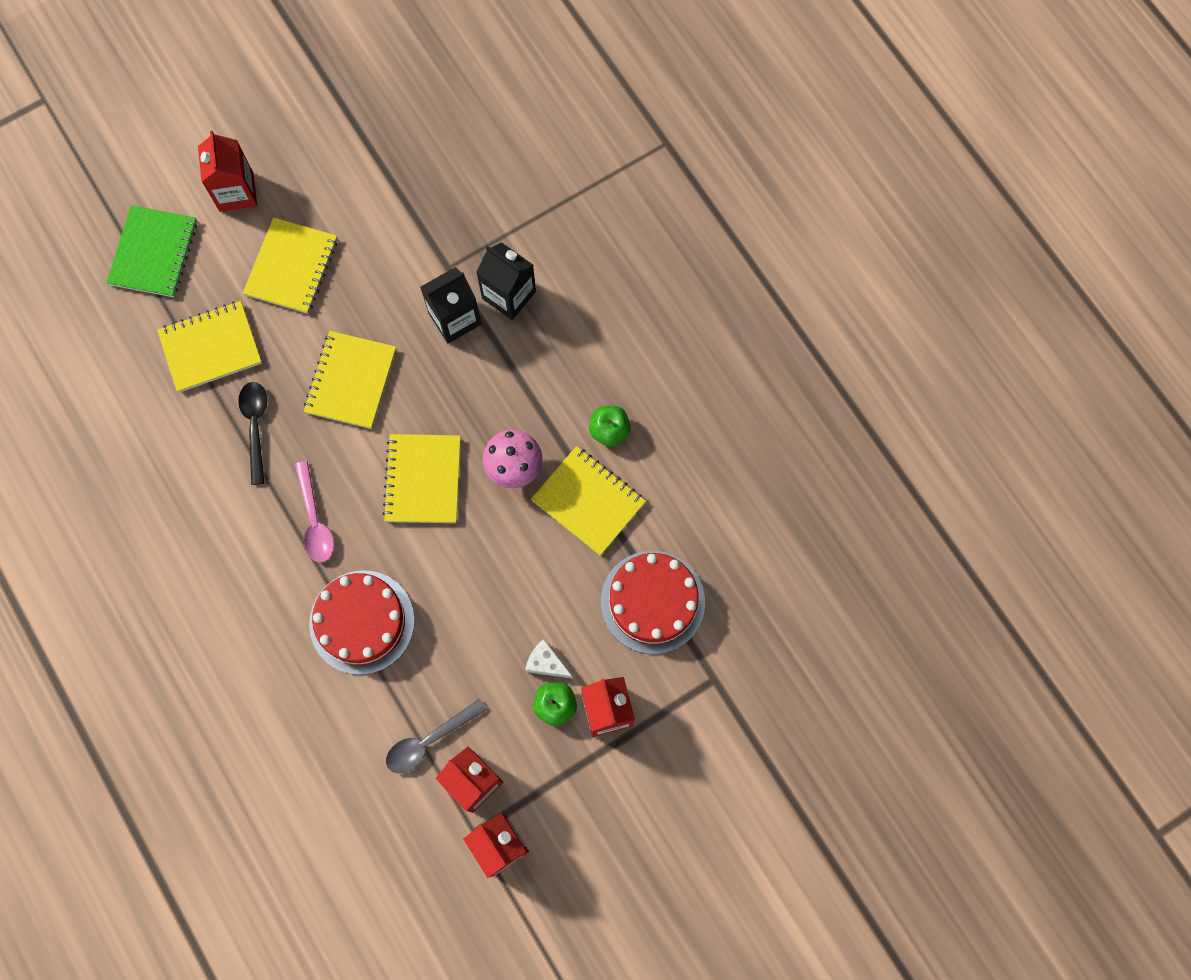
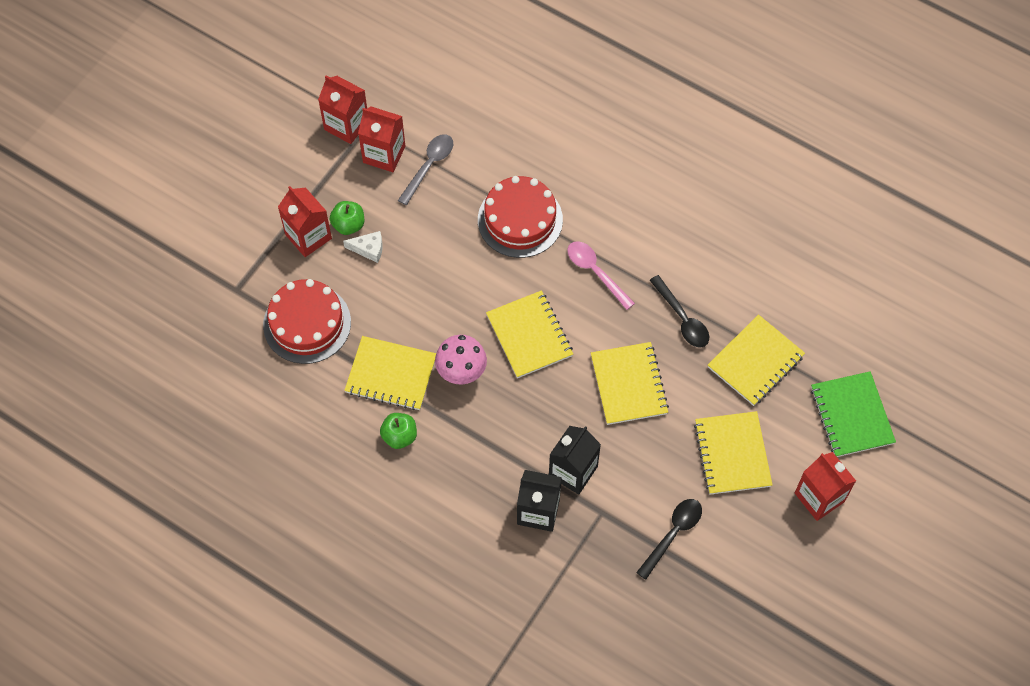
camera: 155 degrees right, 10 degrees down
(392, 218) = (673, 534): none -> black spoon

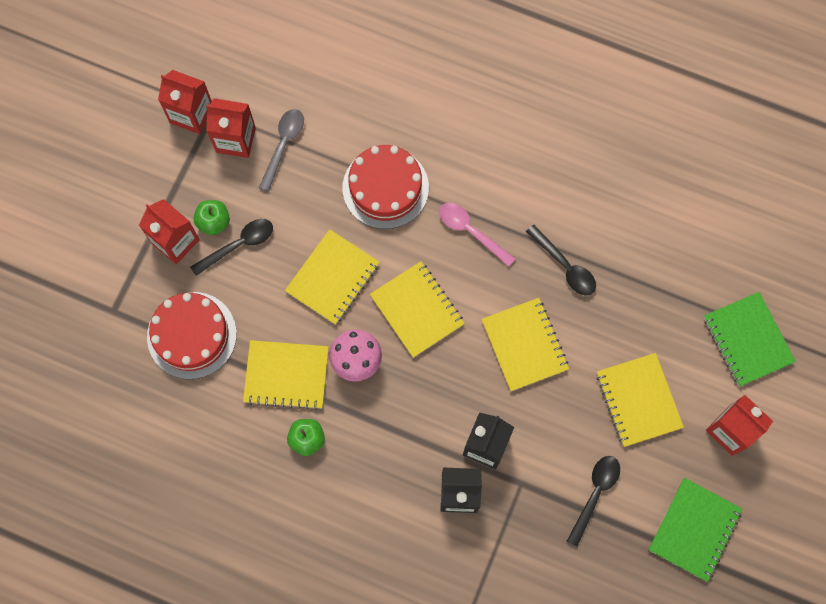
camera: 10 degrees left, 10 degrees up
(369, 249) = (239, 245): white cheese -> black spoon
(755, 362) = (644, 299): yellow notebook -> yellow notebook (333, 278)
(766, 584) = (694, 530): none -> green notebook

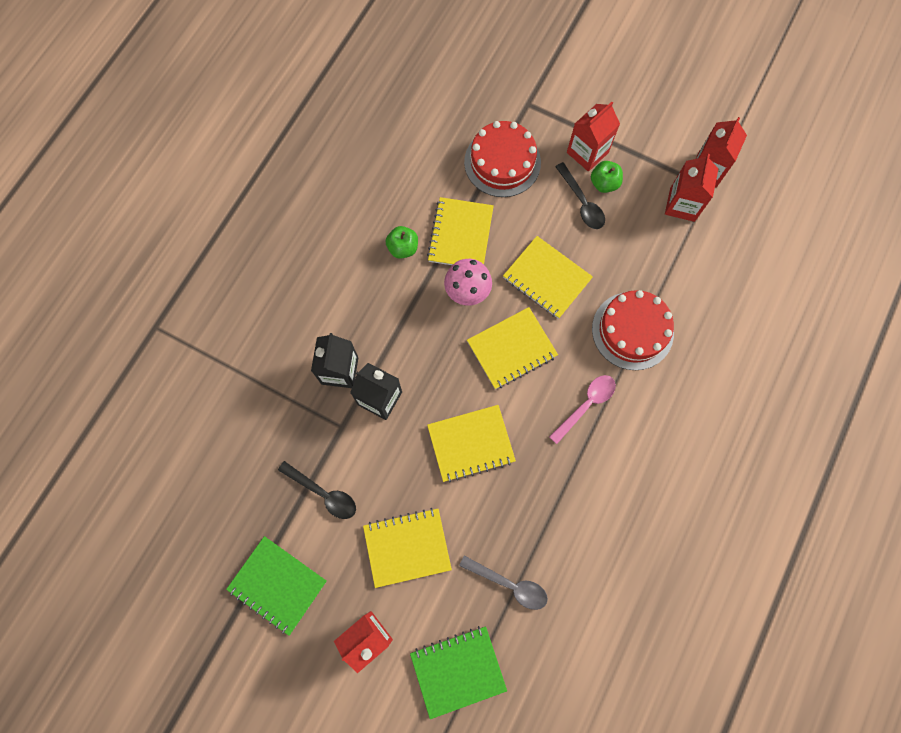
camera: 95 degrees right, 0 degrees up
(284, 145) = (677, 244): grey spoon -> grey spoon (510, 584)
(565, 266) = (546, 492): black spoon -> none

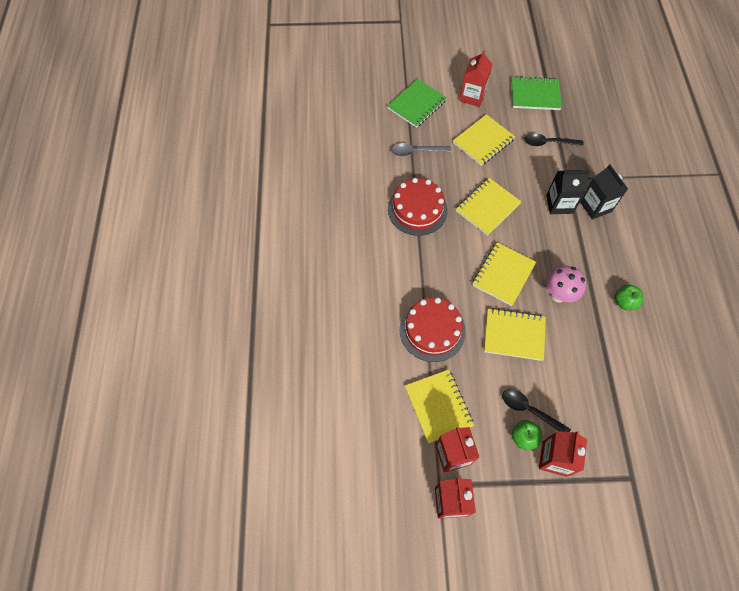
camera: 150 degrees right, 10 degrees down
(460, 235) = (595, 333): yellow notebook -> yellow notebook (438, 406)
(502, 162) = (611, 410): red cake -> red cake (417, 209)
(586, 405) = (433, 265): pink spoon -> none

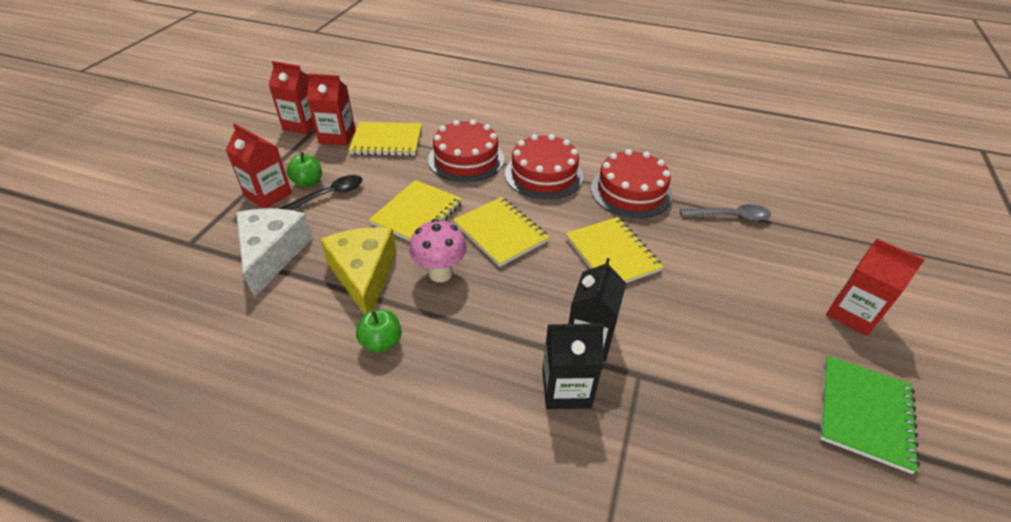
camera: 110 degrees right, 20 degrees down
(415, 151) = (731, 216): grey spoon -> grey spoon turned 75 degrees clockwise
(417, 105) = (828, 243): green notebook -> none
(425, 268) = (543, 174): none -> red cake
(483, 141) = (743, 293): yellow notebook -> none
(548, 143) = (729, 380): black spoon -> none
(586, 338) = (364, 275): none -> yellow cheese
(605, 409) = (272, 254): none -> white cheese

